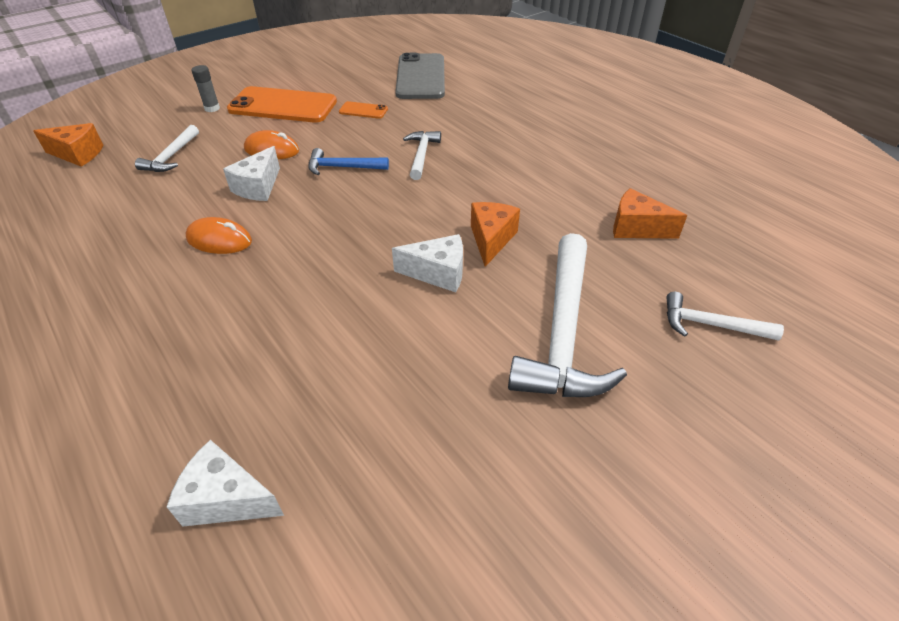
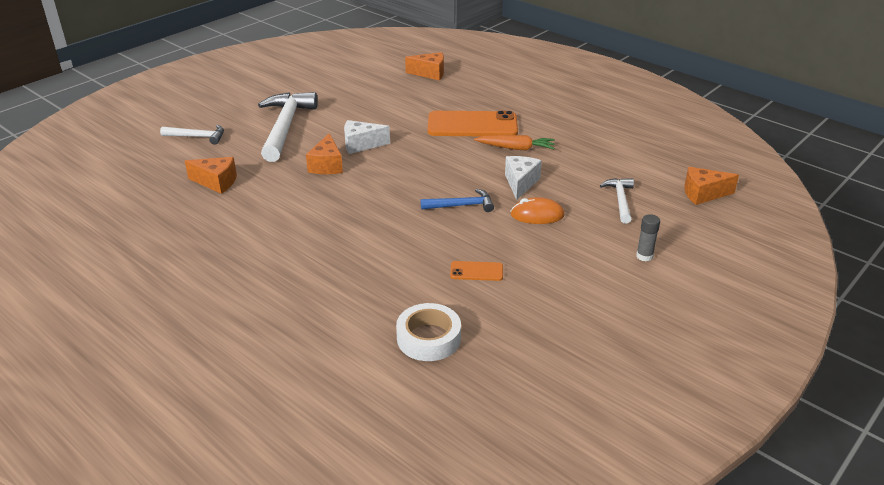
camera: 170 degrees right, 10 degrees down
(219, 240) = (516, 148): orange mouse -> orange carrot
(227, 499) = (430, 73): white cheese -> orange cheese
(283, 106) = (571, 268): orange phone -> orange phone (472, 125)
(421, 77) = (428, 338): grey phone -> white tape
(421, 155) = (395, 224): white hammer -> none

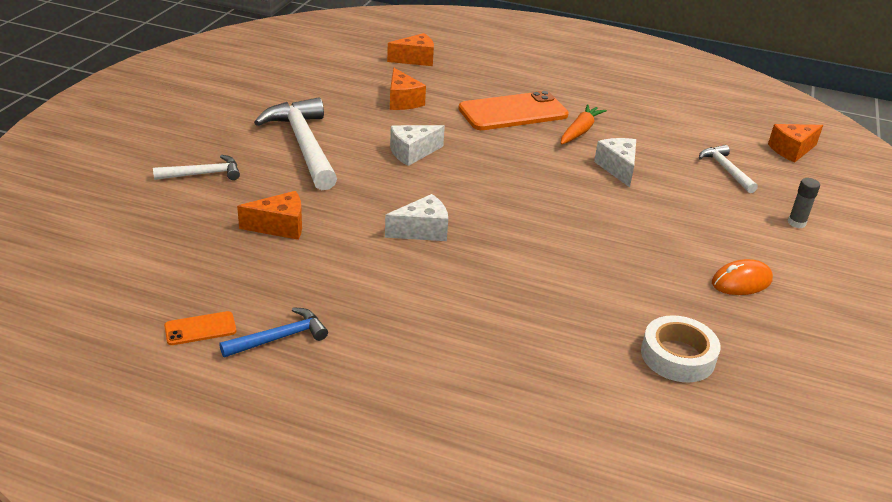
camera: 25 degrees left, 0 degrees up
(315, 203) = (422, 231): none -> white cheese
(327, 165) = (395, 183): orange cheese -> orange cheese (403, 101)
(461, 205) = (581, 203): blue hammer -> blue hammer (279, 338)
(476, 271) = (659, 272): orange phone -> orange phone (200, 329)
(516, 148) = (580, 131): orange carrot -> orange carrot turned 45 degrees counterclockwise
(537, 215) = (663, 200): orange mouse -> orange mouse (741, 282)

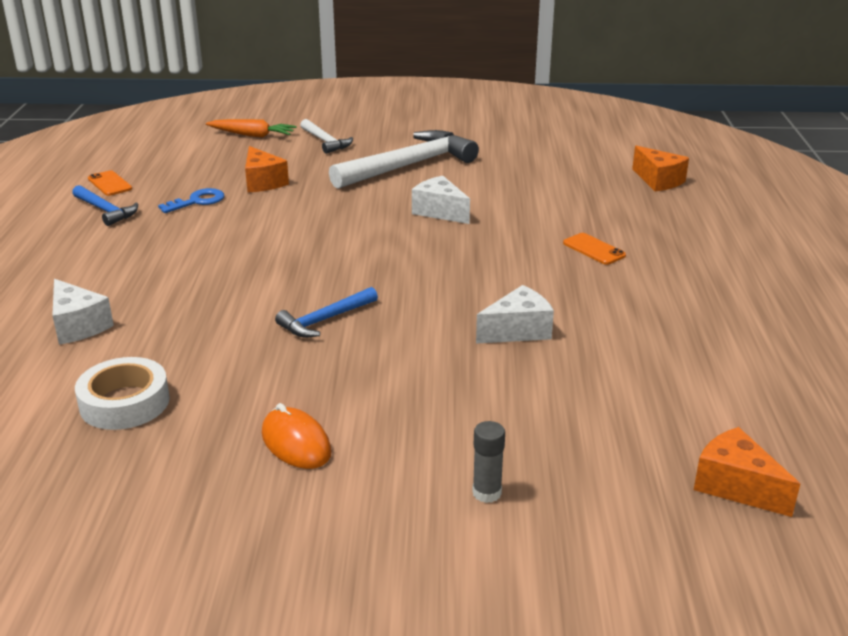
camera: 75 degrees right, 5 degrees down
(299, 272) = (197, 201): none -> blue key
(403, 101) = (548, 190): orange cheese -> none
(422, 231) = (293, 238): white cheese -> white cheese (78, 326)
(513, 112) = (594, 249): orange phone -> orange phone, size x0.45
(576, 240) = (325, 320): none -> blue hammer
(580, 131) = (592, 296): orange carrot -> orange carrot (252, 135)
(726, 170) = (597, 419): white hammer -> none

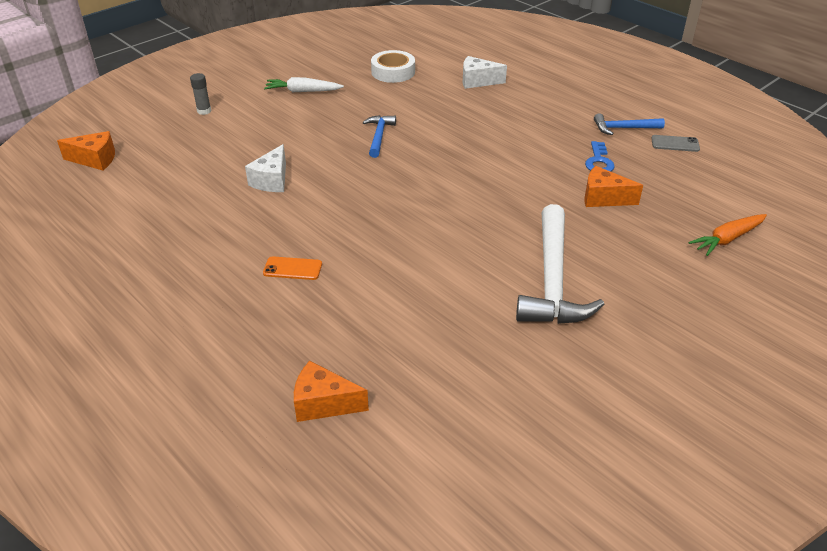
camera: 135 degrees right, 10 degrees up
(110, 184) = (675, 144): orange phone -> grey phone
(296, 443) = (302, 91): orange mouse -> white carrot
(325, 142) = (666, 268): white hammer -> none
(439, 212) = (445, 242): white cheese -> none

